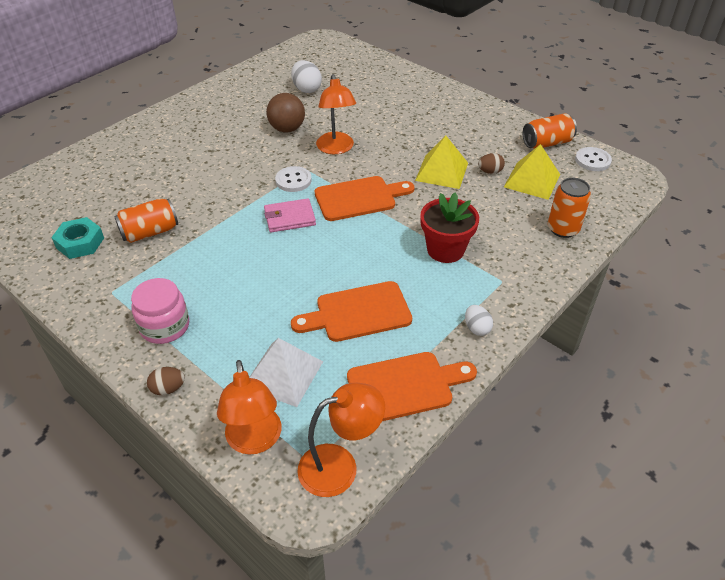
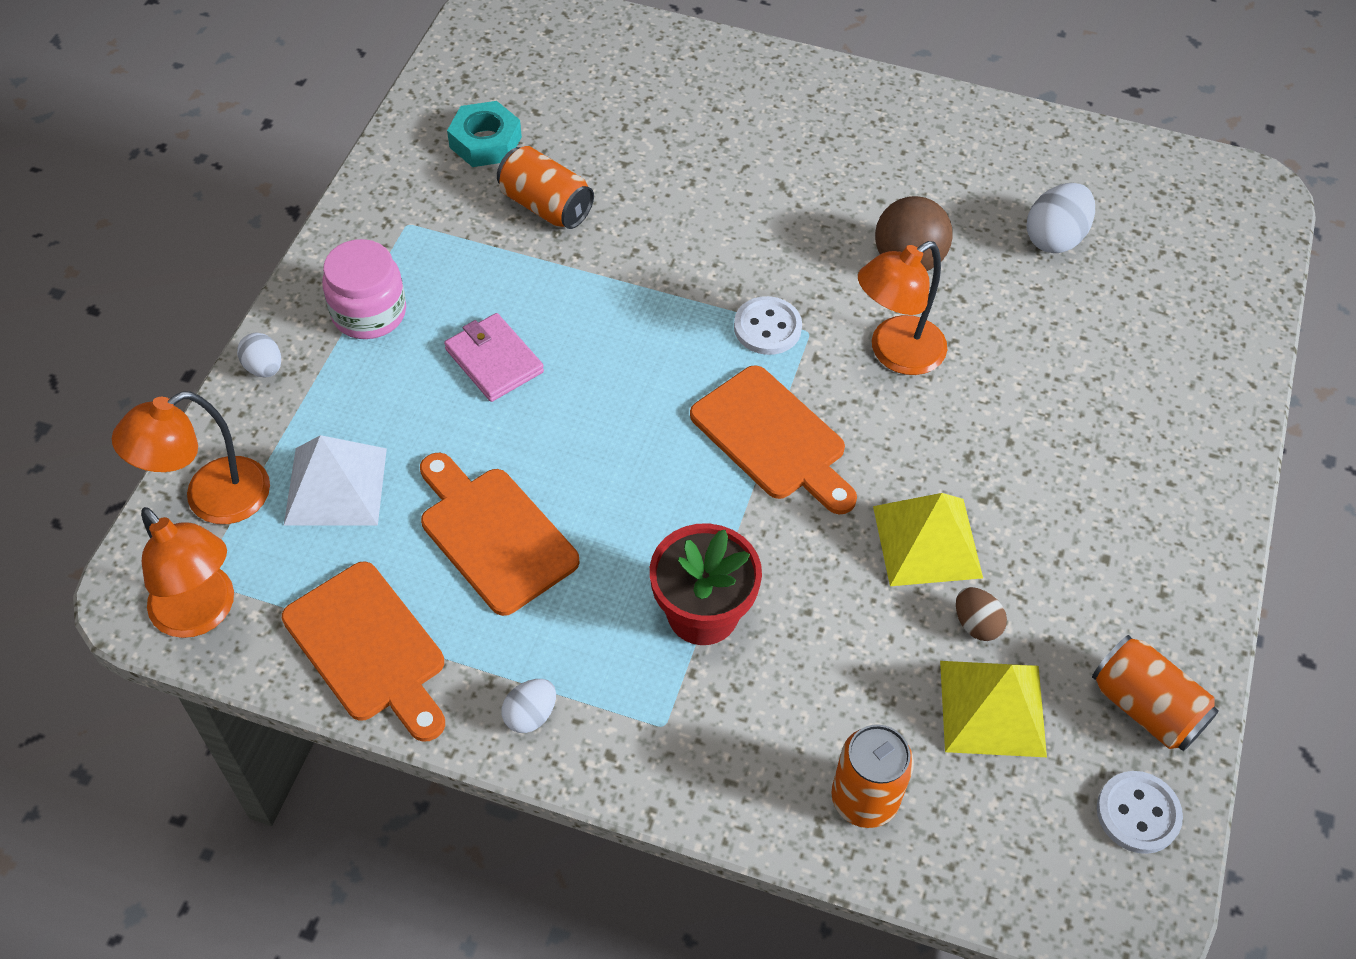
camera: 65 degrees right, 10 degrees up
(168, 388) = (264, 368): brown egg -> white egg
(289, 218) = (668, 361): pink wallet -> pink wallet (494, 360)

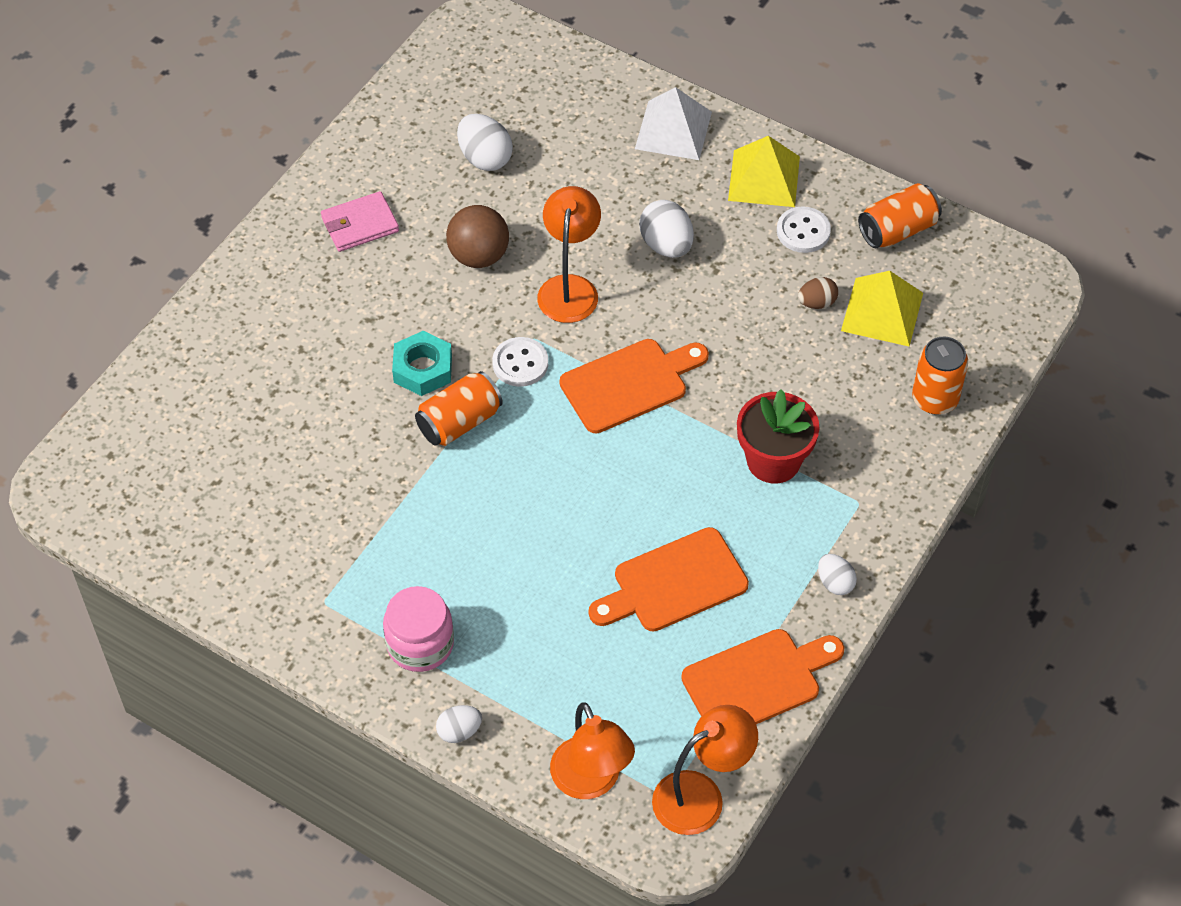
camera: 75 degrees left, 0 degrees up
(335, 486) = (599, 688): white pyramid -> white pyramid (673, 130)
(485, 142) = (241, 527): turquoise nut -> turquoise nut (423, 369)
(494, 360) = (500, 557): pink wallet -> pink wallet (360, 224)
(546, 206) = (337, 493): orange can -> orange can (459, 422)
(895, 353) = (569, 288): orange lamp -> orange lamp turned 150 degrees counterclockwise
(927, 541) = (743, 312): yellow pyramid -> yellow pyramid (764, 178)
(1001, 439) = (666, 245): none -> white egg
(1138, 813) = (970, 257): white button -> white button (803, 231)

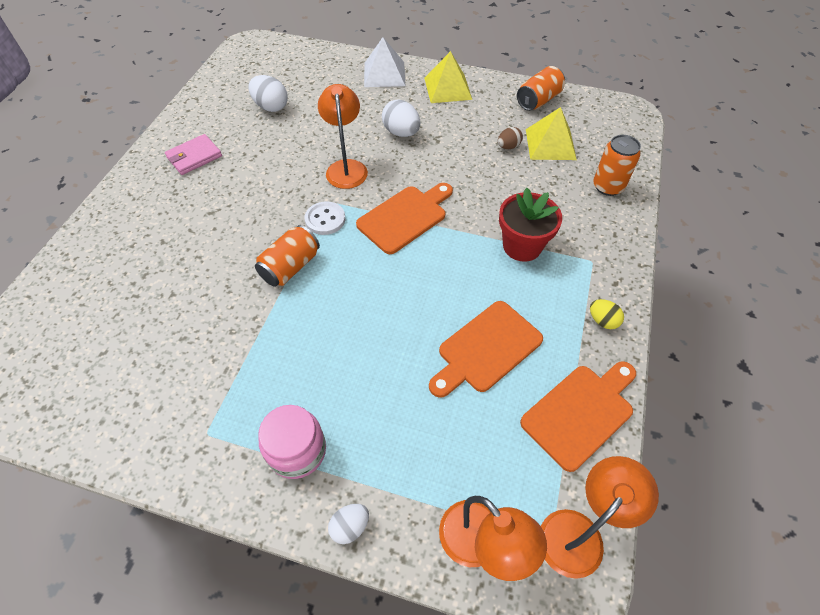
camera: 15 degrees left, 0 degrees up
(423, 369) = (255, 236): turquoise nut -> none
(479, 256) = (280, 160): brown ball -> none
(803, 231) = (483, 111): white button -> none
(835, 583) = (602, 321): white egg -> yellow egg

